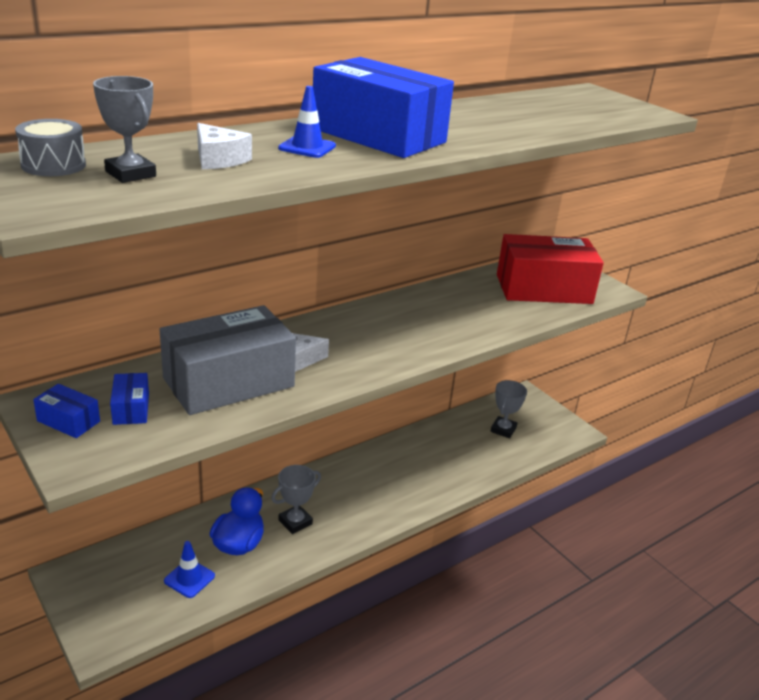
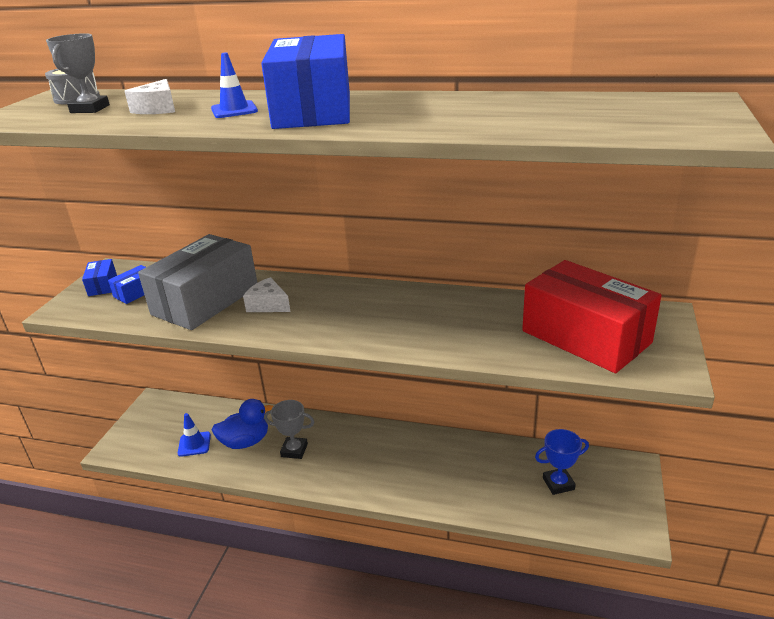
camera: 55 degrees right, 0 degrees up
(229, 382) = (205, 300): grey box -> grey box turned 75 degrees counterclockwise
(503, 430) = (558, 484): grey trophy -> blue trophy

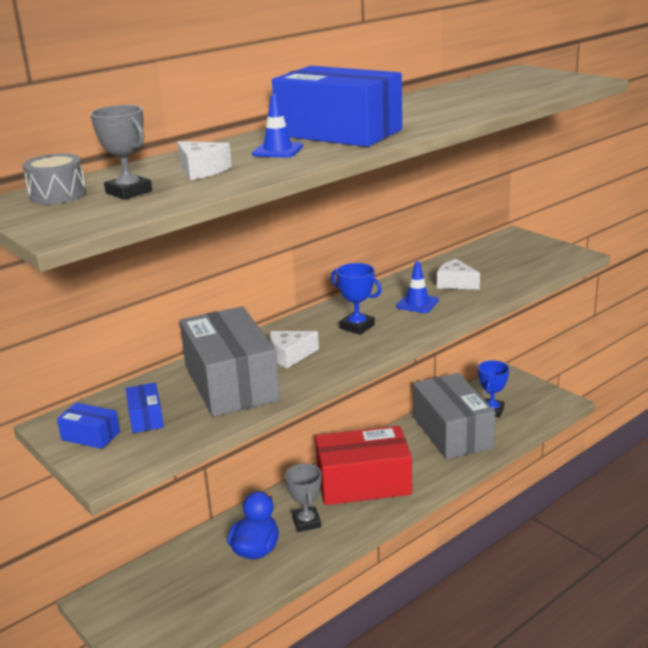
camera: 55 degrees left, 5 degrees down
(194, 444) = (215, 587): blue traffic cone -> blue traffic cone (417, 303)
(294, 450) = (306, 522): grey trophy -> grey trophy turned 60 degrees counterclockwise
(347, 312) = (357, 326): none -> blue trophy
(493, 325) = (455, 283): none -> white cheese
(493, 473) = (452, 432): none -> grey box
(585, 337) = (509, 263): red box -> red box (363, 483)

